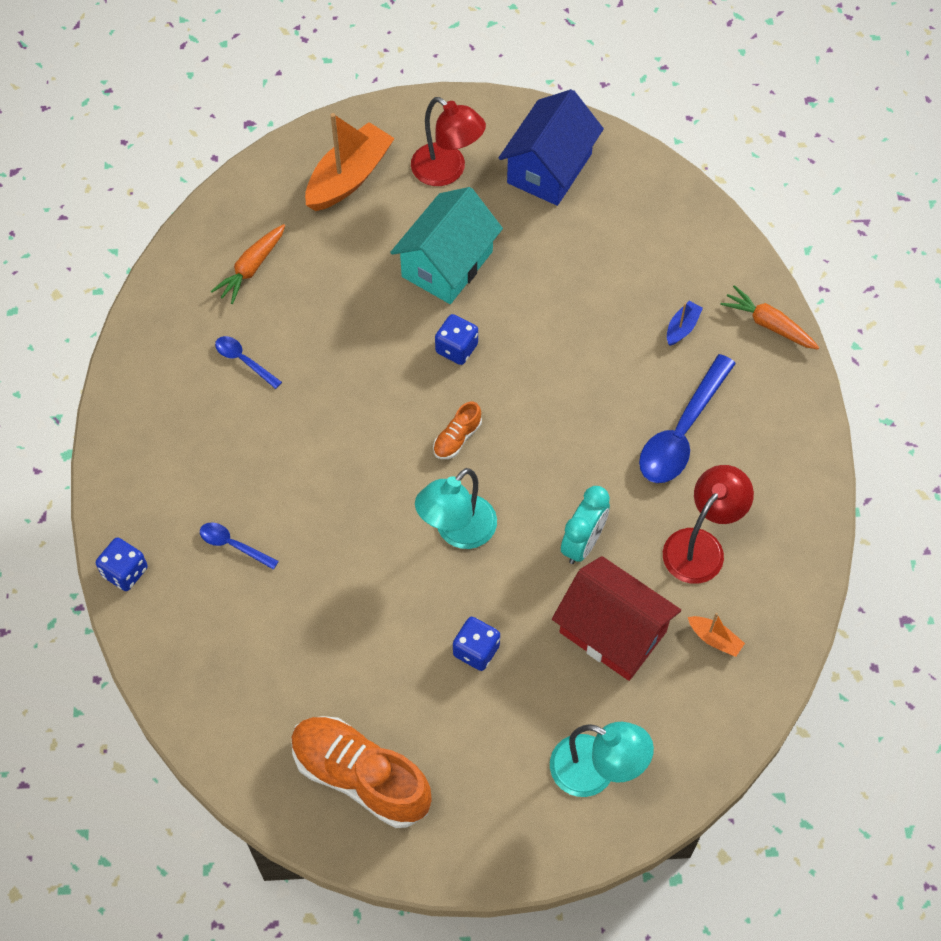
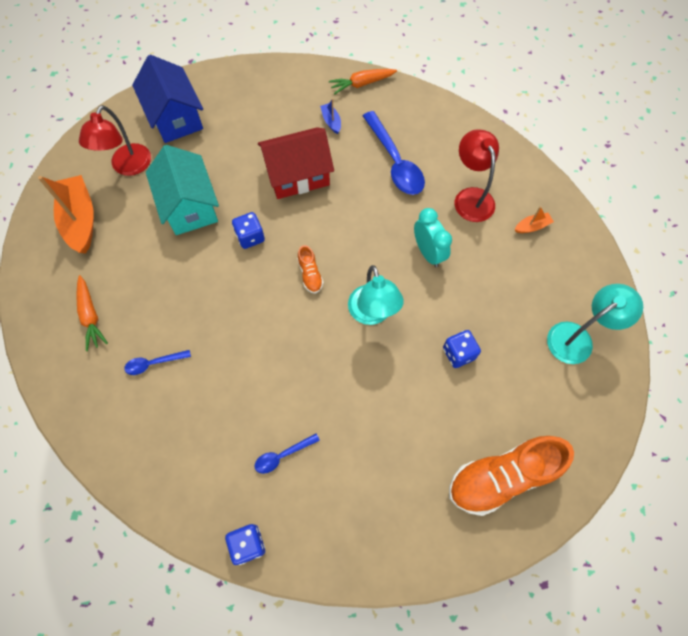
camera: 55 degrees left, 5 degrees up
(447, 171) = (128, 167): red lamp -> red lamp turned 120 degrees clockwise
(613, 632) = (494, 273): red house -> red house (297, 175)

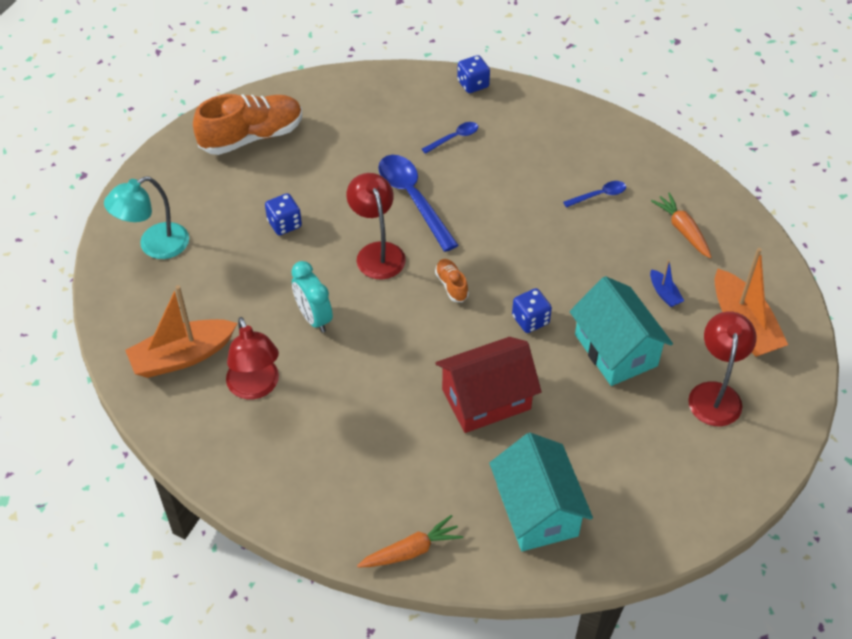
camera: 175 degrees right, 15 degrees down
(175, 117) = (679, 471): blue house -> none
(277, 101) = (537, 510): none -> turquoise house
(331, 121) = (451, 482): blue boat -> blue boat (664, 293)
(372, 314) = (377, 252): turquoise lamp -> red lamp
(395, 162) = (356, 427): blue spoon -> blue spoon (413, 199)
(532, 226) = (182, 356): orange boat -> orange boat, size x2.19

